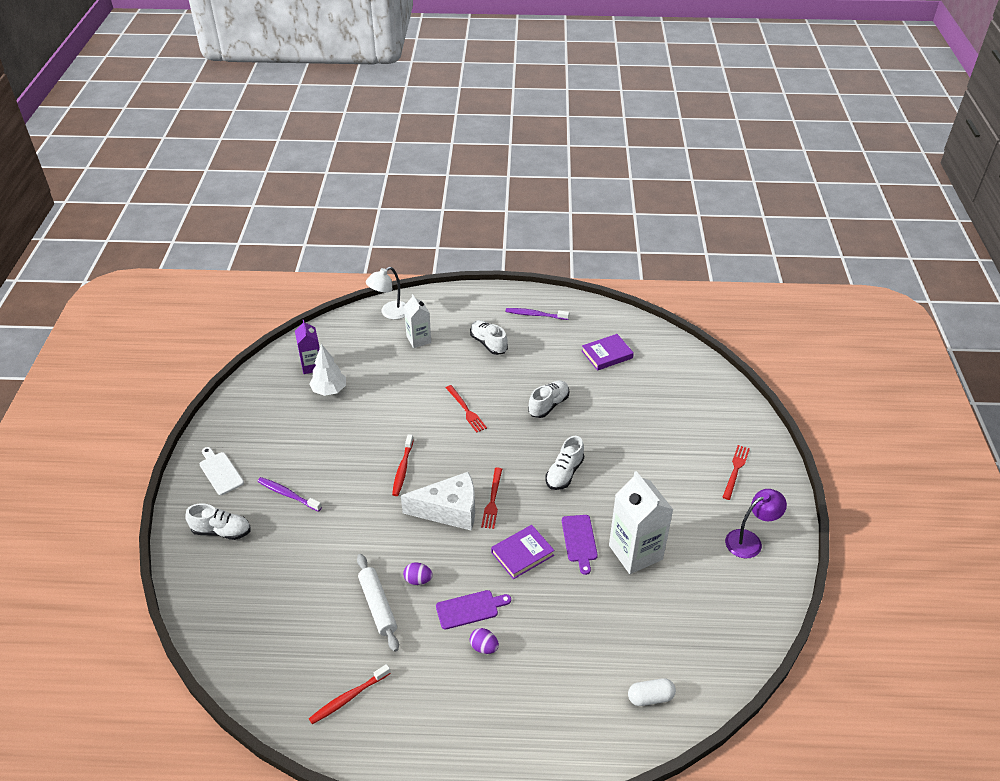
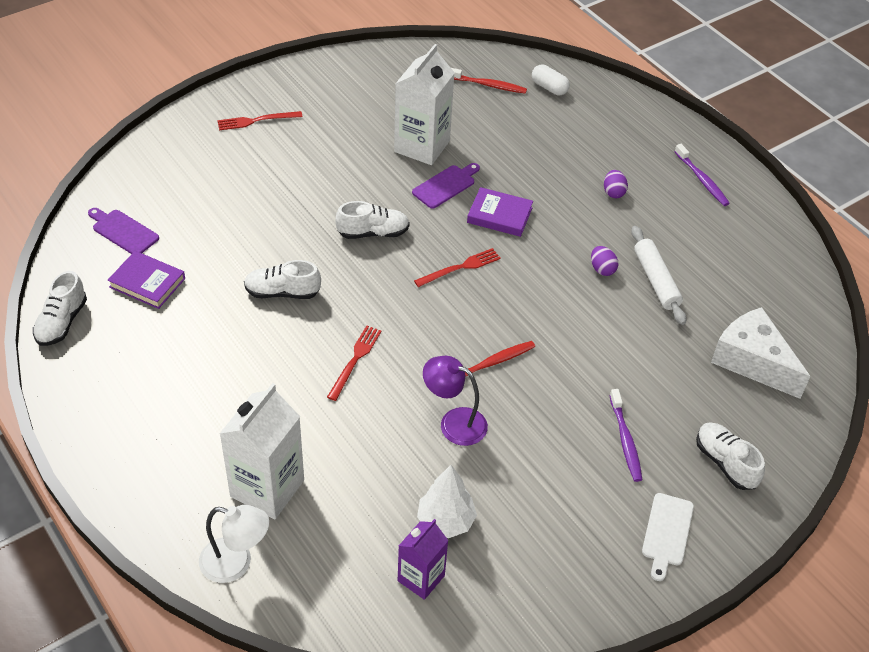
camera: 130 degrees left, 5 degrees up
(348, 698) = (746, 247): red toothbrush -> red toothbrush (488, 85)
(378, 606) = (656, 280): white rolling pin -> white rolling pin turned 45 degrees counterclockwise
(418, 339) = (267, 488): white carton -> white carton, size x1.65
(449, 510) = (505, 292): white cheese -> white cheese (752, 361)
(470, 609) = (590, 219): purple cutting board -> purple cutting board (123, 231)
(488, 343) = (215, 407): white shoe -> white shoe (62, 322)
(535, 315) = (115, 390): purple toothbrush -> purple toothbrush (702, 180)
(749, 540) = (339, 86): purple lamp -> purple lamp (454, 422)

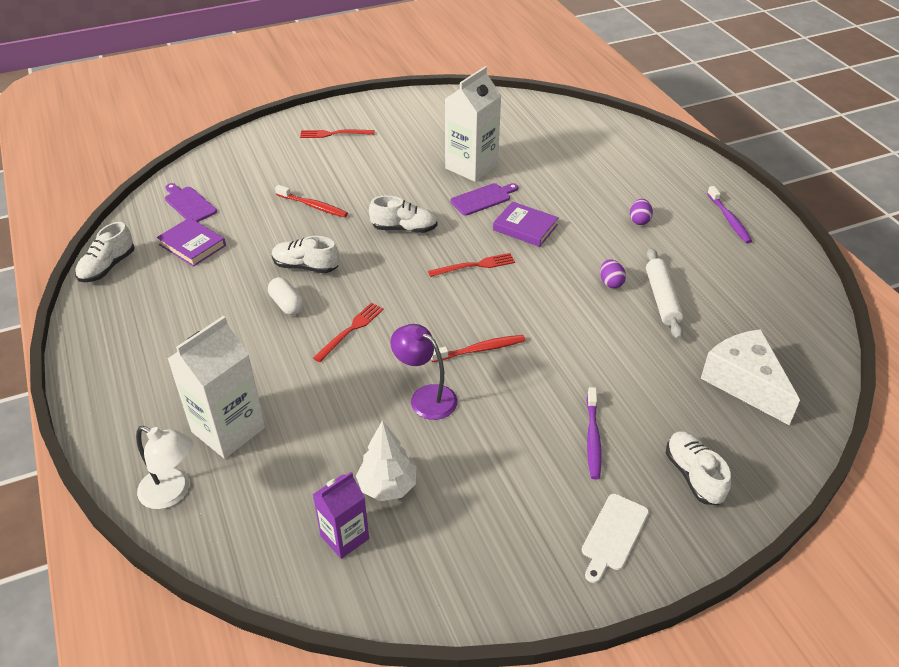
camera: 15 degrees right, 5 degrees down
(488, 85) = (546, 126): red toothbrush -> red toothbrush (313, 206)
(549, 88) = (601, 133): white capsule -> white capsule (287, 304)

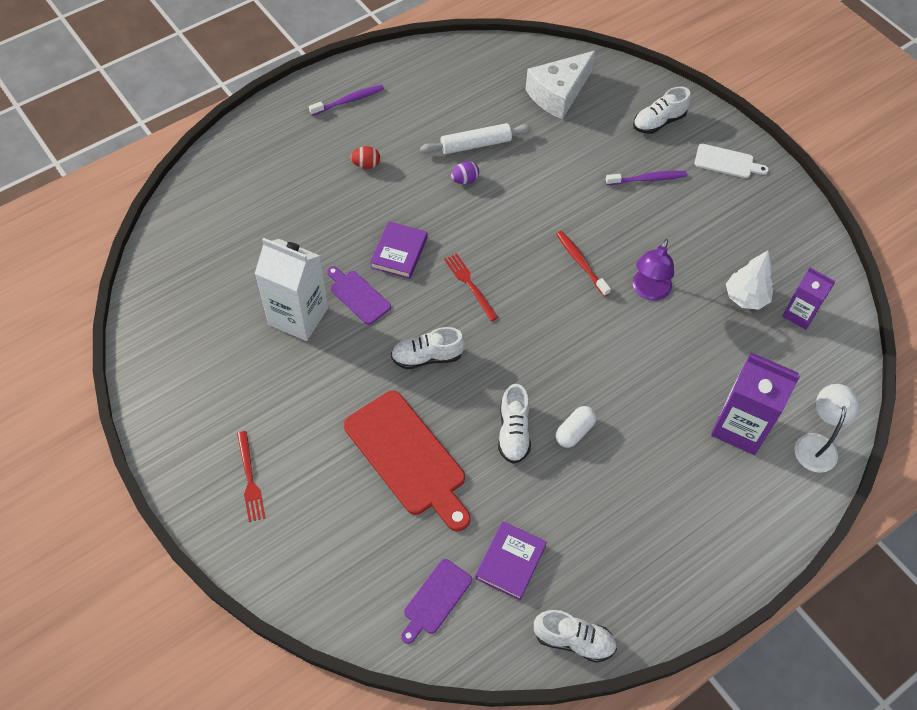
camera: 105 degrees left, 15 degrees up
(228, 429) = (740, 427): white carton -> purple carton
(313, 206) = (408, 457): red toothbrush -> red cutting board
(350, 330) = (591, 366): red fork -> none
(404, 228) = (427, 357): white shoe -> white shoe turned 90 degrees counterclockwise
(639, 220) = (366, 165): purple egg -> red egg

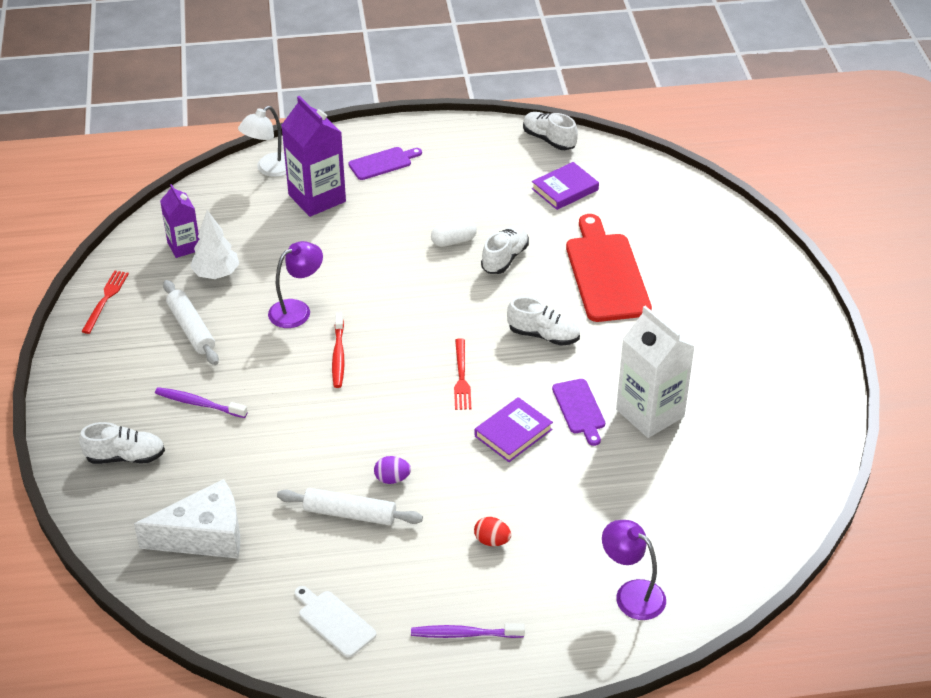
camera: 150 degrees left, 15 degrees down
(250, 166) = (631, 594): none -> purple lamp
(250, 479) = (751, 306): red fork -> red fork (105, 299)
(435, 599) = (635, 190): purple cutting board -> purple cutting board (382, 163)
(713, 237) = (191, 329): none -> white rolling pin
(726, 162) = (101, 388): white cutting board -> white cutting board (334, 622)

